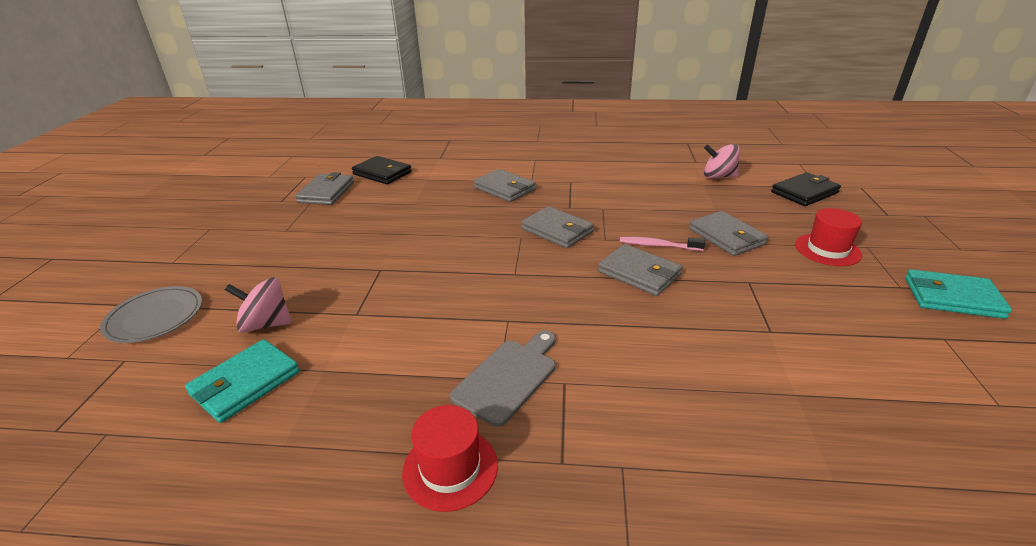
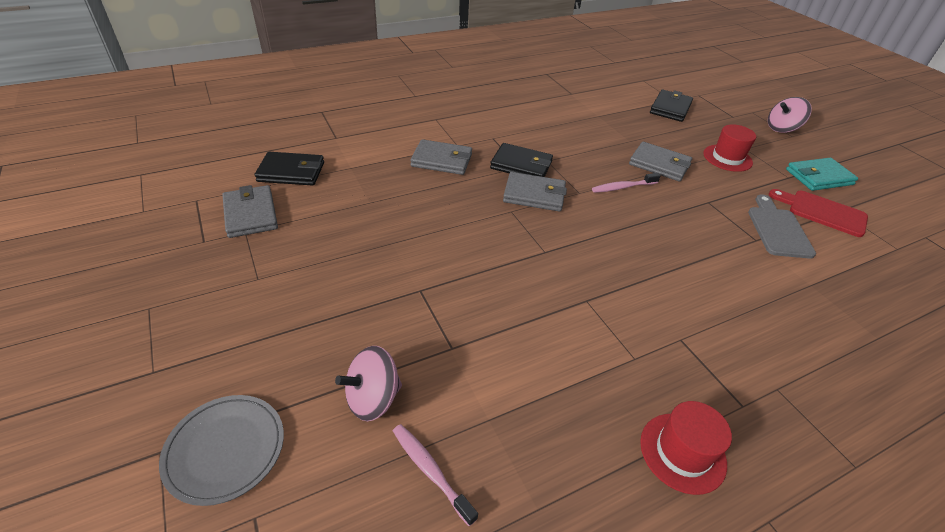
camera: 35 degrees left, 10 degrees up
(246, 383) = (430, 470): turquoise wallet -> pink toothbrush
(508, 378) = (641, 353): grey cutting board -> grey cutting board (778, 230)
(572, 206) = (521, 165): none -> black wallet
(639, 273) = (635, 218): grey wallet -> none
(718, 177) = (601, 106): pink spinning top -> pink spinning top (781, 128)
(911, 332) = (822, 212): none -> red cutting board

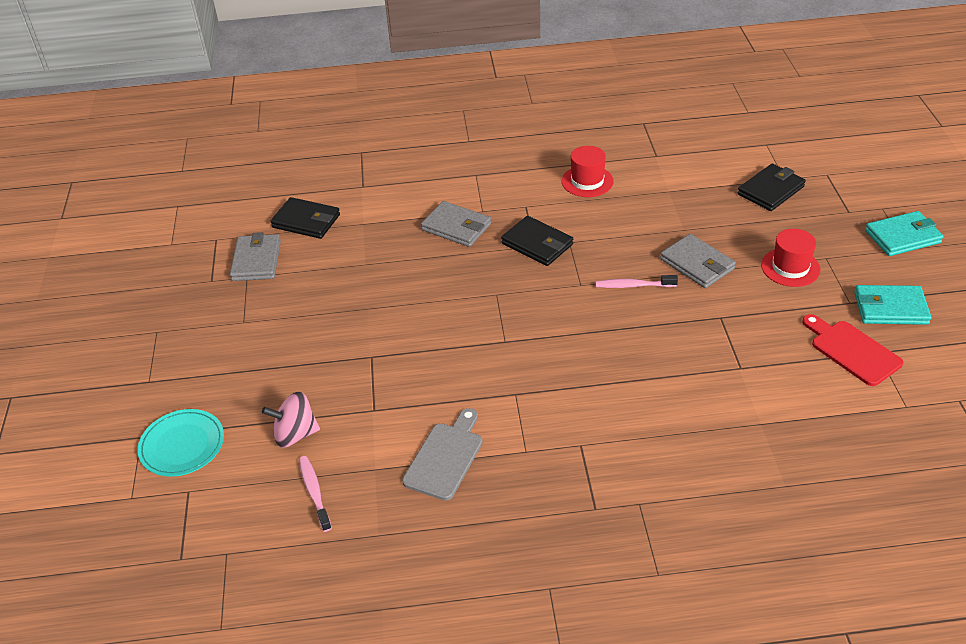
camera: 25 degrees right, 0 degrees up
(225, 449) = (182, 445): grey plate -> turquoise plate
(534, 195) = (530, 280): grey wallet -> none
(682, 452) = (515, 528): red hat -> red hat (587, 181)
(778, 230) = (777, 361): grey cutting board -> grey cutting board (445, 457)
(781, 128) = (902, 237): pink spinning top -> turquoise wallet

